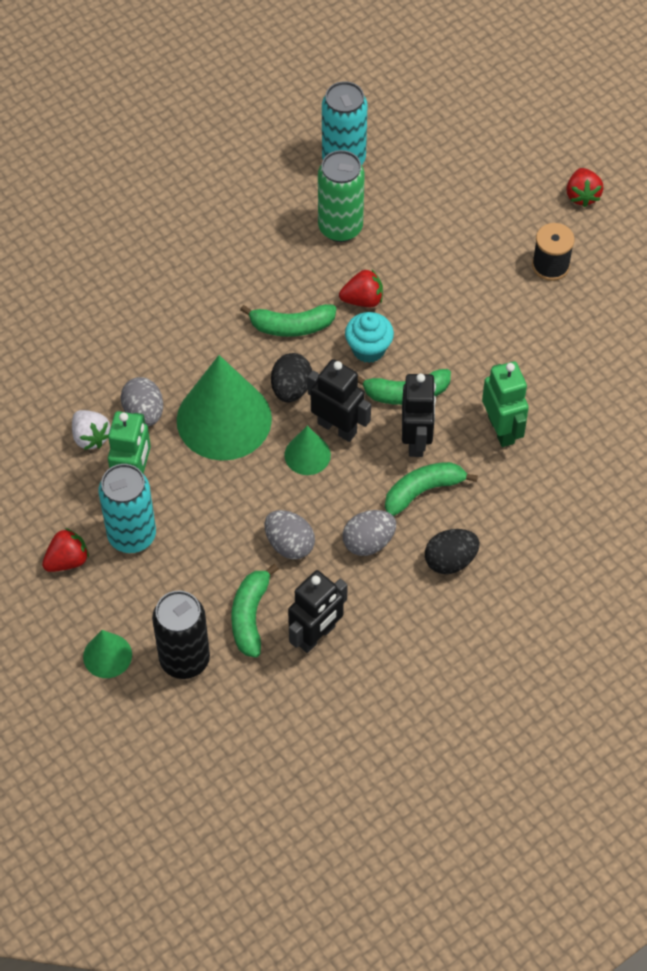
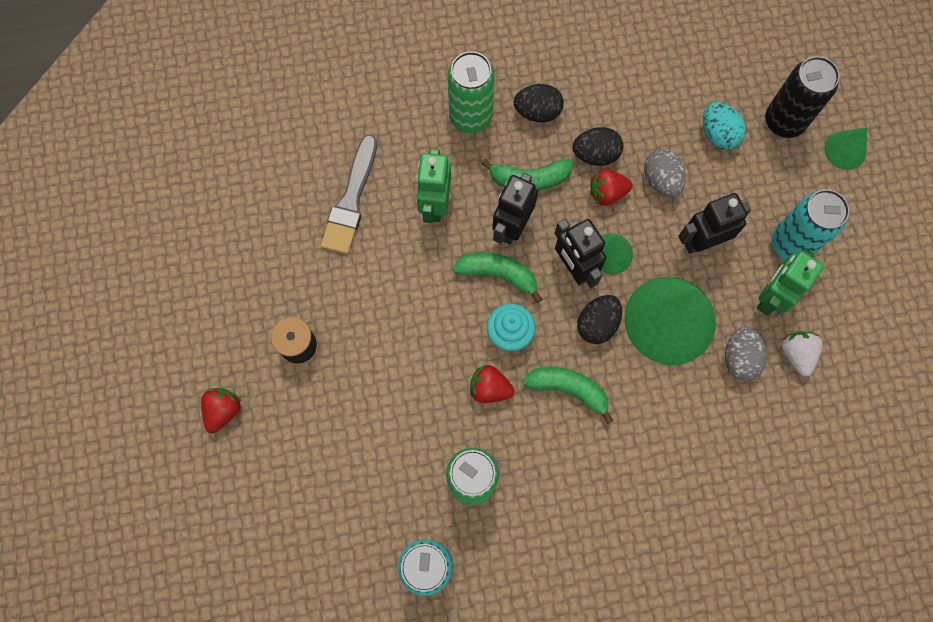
camera: 155 degrees left, 15 degrees up
(67, 560) = (853, 245): red strawberry -> red strawberry (607, 193)
(250, 616) = (718, 134): green banana -> turquoise egg
(316, 636) = (672, 97): black robot -> black robot (702, 241)
(368, 542) = (595, 154): grey egg -> black egg
(516, 526) = (470, 117): none -> green can
(584, 401) = (351, 200): none -> grey brush

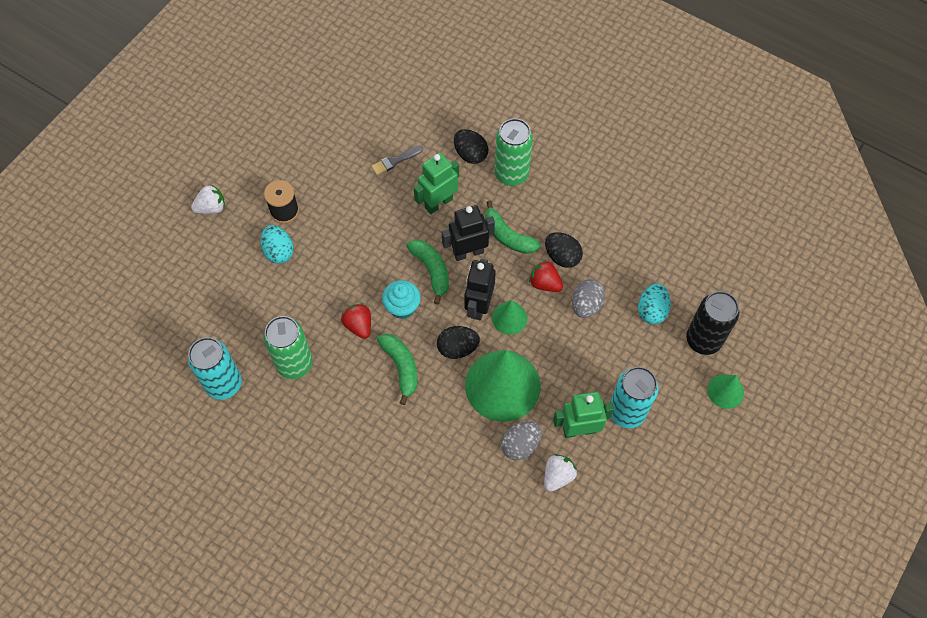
camera: 45 degrees right, 10 degrees down
(223, 411) = (211, 208): red strawberry -> white strawberry
(338, 391) = (279, 251): none -> turquoise egg
(351, 200) = (395, 161): grey brush -> grey brush, size x0.56
(537, 112) = (554, 204): black egg -> black egg (470, 154)
(702, 241) = (572, 361): black robot -> none

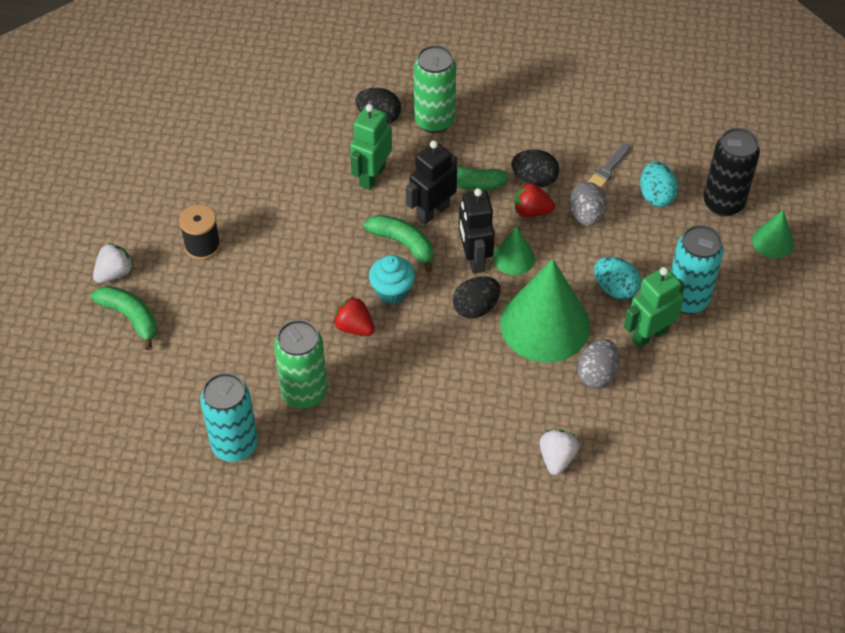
camera: 25 degrees left, 10 degrees down
(279, 251) = (220, 288): turquoise egg -> turquoise egg (615, 288)
(395, 161) = (300, 152): grey brush -> grey brush (608, 169)
(401, 367) = (425, 350): green banana -> green banana (130, 317)
(557, 476) = (653, 387): white strawberry -> white strawberry (557, 458)

